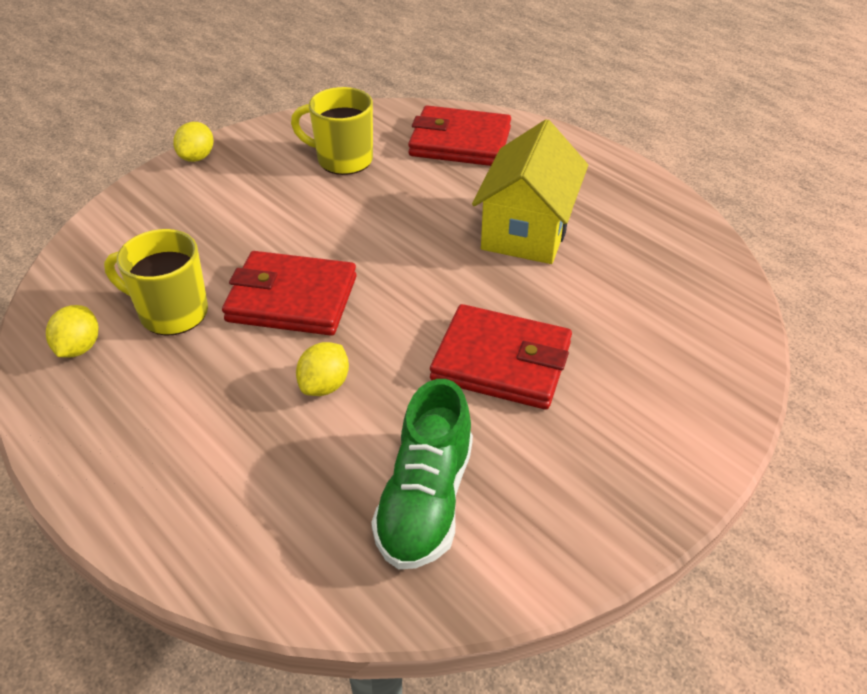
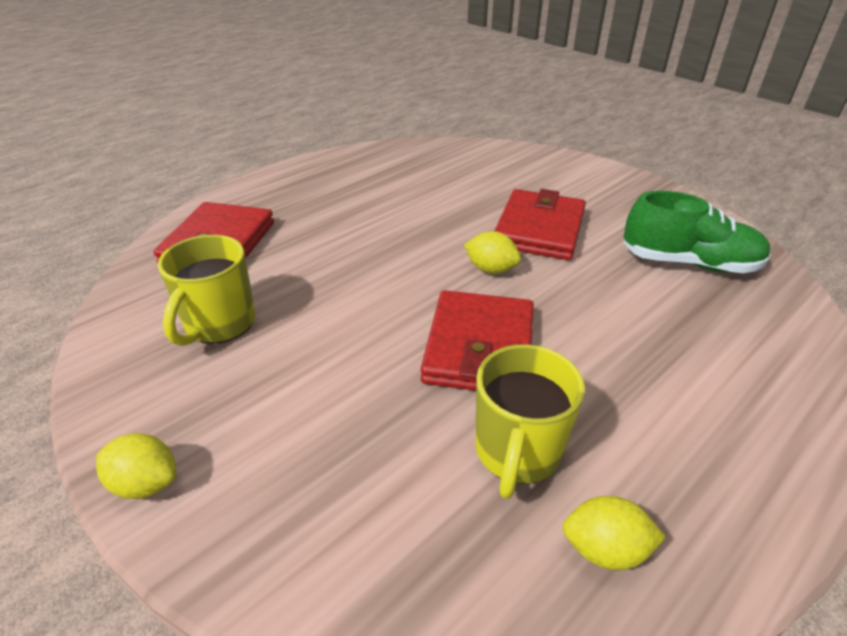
camera: 90 degrees left, 5 degrees down
(324, 385) = (594, 317): yellow lemon -> yellow lemon (491, 269)
(527, 230) = (375, 213): yellow house -> none

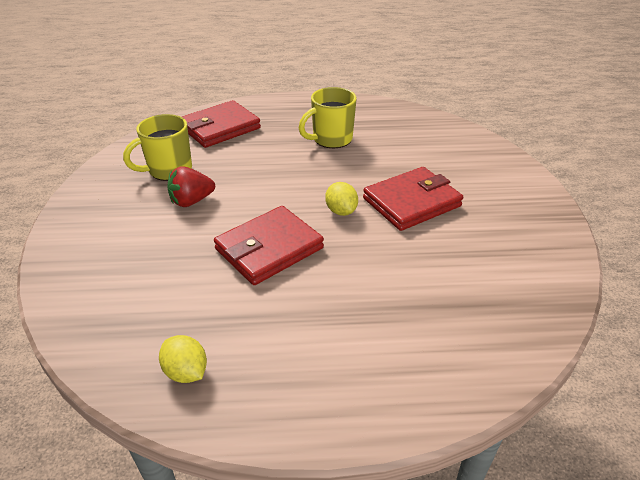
camera: 40 degrees right, 0 degrees up
(146, 483) = (63, 223): yellow lemon -> none
(308, 345) = (191, 201): none -> red strawberry
(517, 452) = (211, 307): yellow mug -> yellow mug (331, 139)
(689, 263) = (487, 276): green shoe -> none

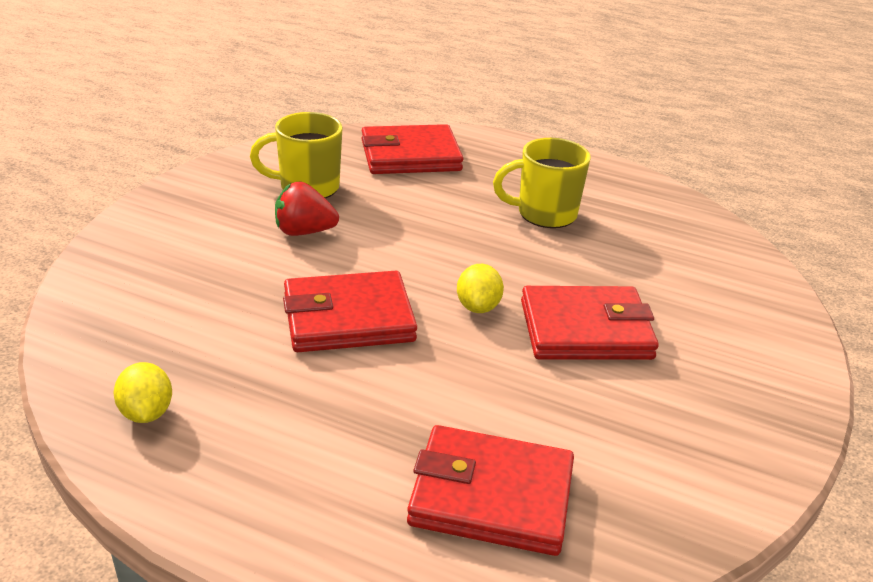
camera: 25 degrees right, 5 degrees down
(446, 326) = (491, 496): none -> red wallet

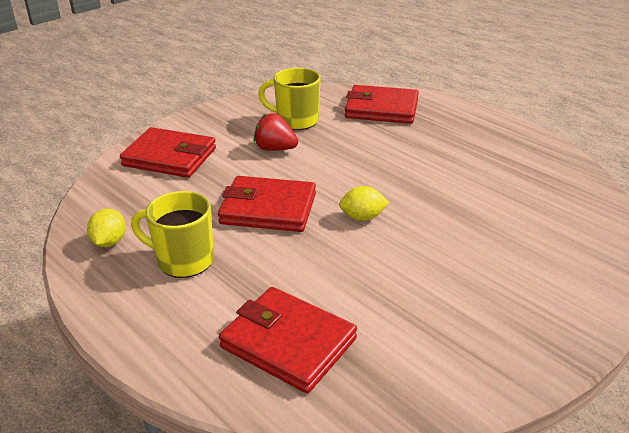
camera: 25 degrees right, 0 degrees up
(478, 307) = (362, 217): yellow lemon -> yellow lemon turned 60 degrees clockwise
(544, 214) = (456, 162): yellow mug -> yellow mug (183, 260)
(586, 330) = (433, 248): red wallet -> red wallet (170, 157)

